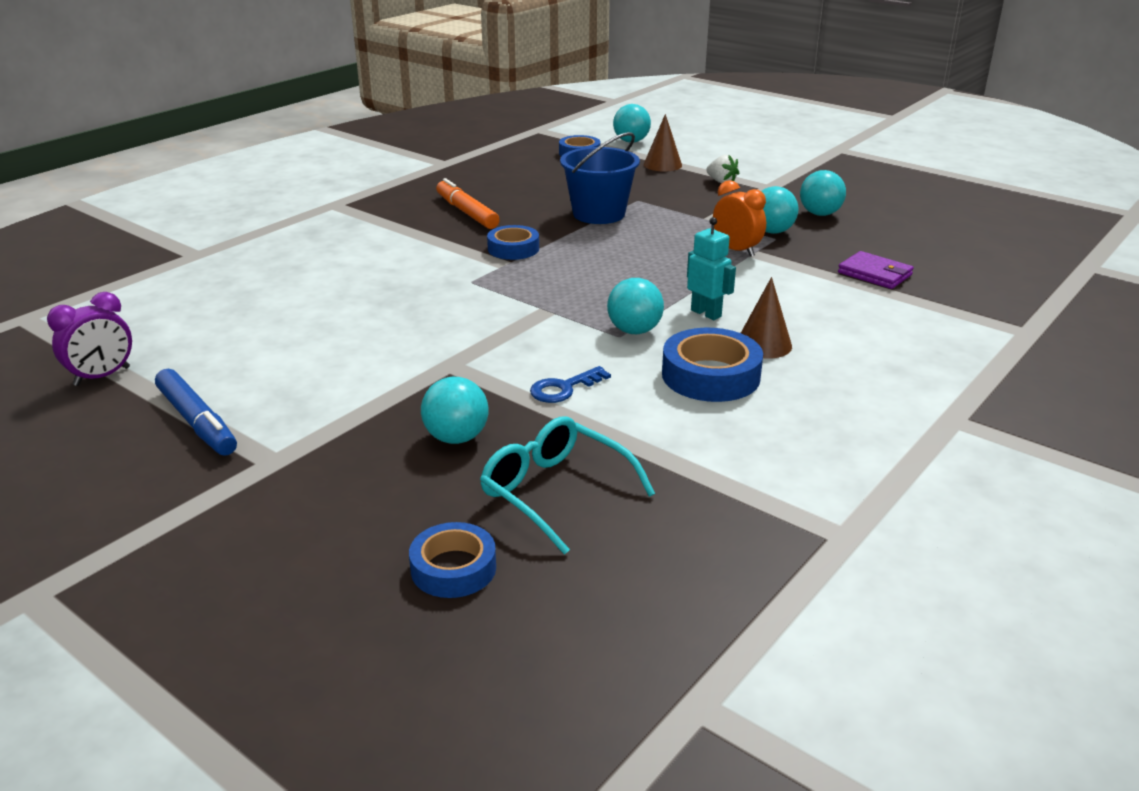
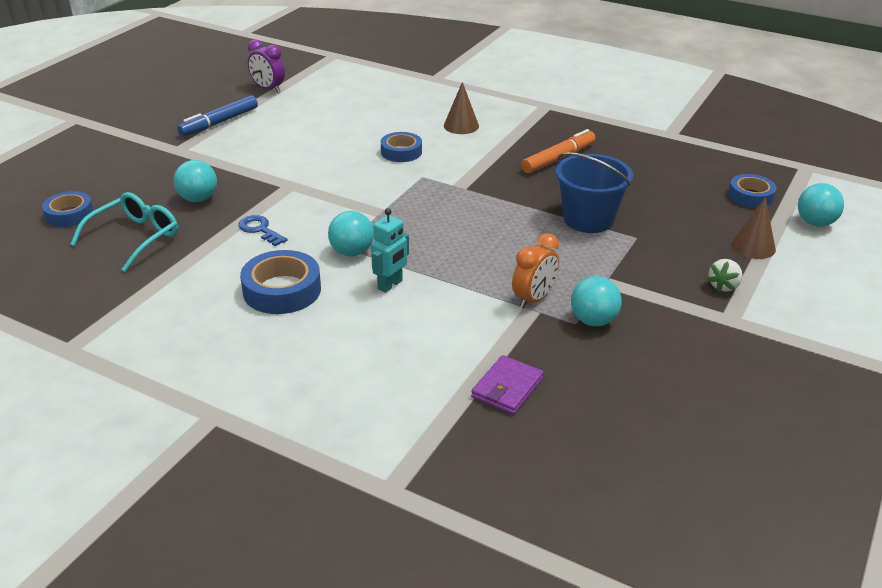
camera: 80 degrees right, 5 degrees up
(513, 249) = (490, 187): blue tape -> blue tape (401, 152)
(763, 344) = (337, 315): brown cone -> brown cone (461, 126)
(820, 214) = (663, 355): turquoise ball -> none

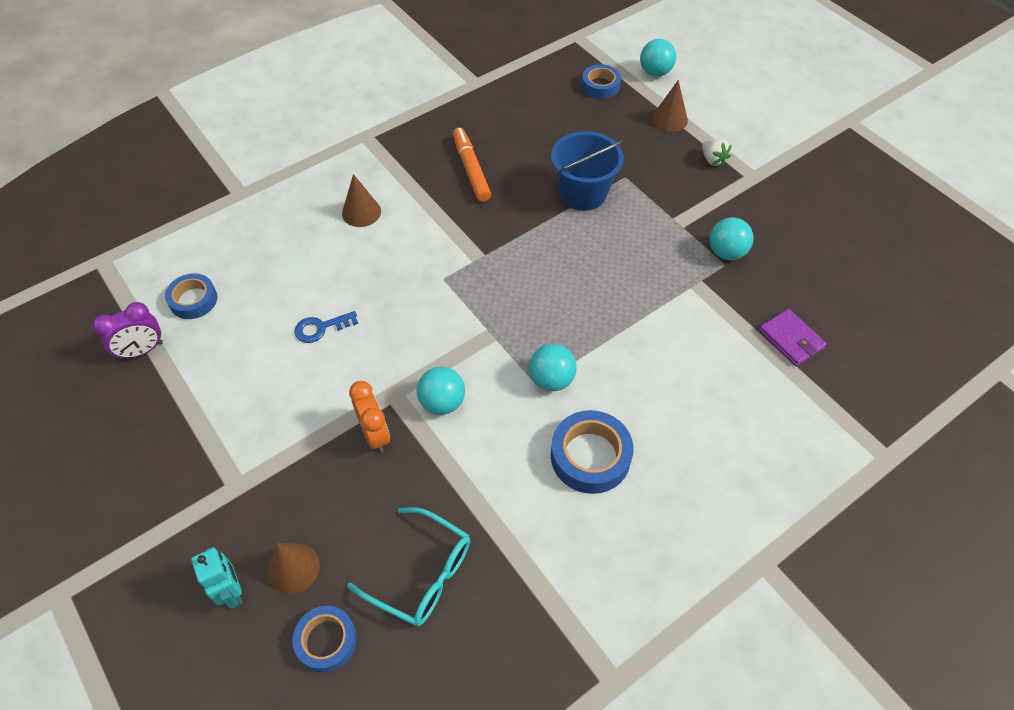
camera: 65 degrees left, 20 degrees up
(121, 187) = (293, 568): none -> brown cone
(135, 238) = (422, 574): turquoise glasses -> turquoise glasses turned 150 degrees clockwise
(198, 199) = (371, 490): turquoise ball -> turquoise ball (442, 402)
(219, 122) = (195, 424): blue marker -> none
(260, 230) = (469, 446): blue key -> blue key (321, 328)
(390, 285) = (619, 367): turquoise robot -> turquoise robot (233, 592)
(401, 152) = (383, 278): blue tape -> blue tape (193, 300)
(533, 299) = (682, 276): orange clock -> orange clock (375, 434)

